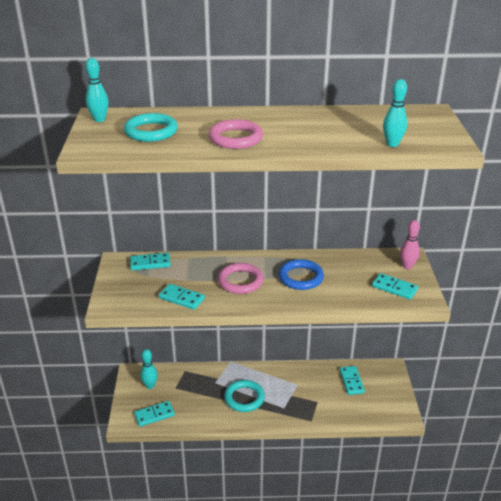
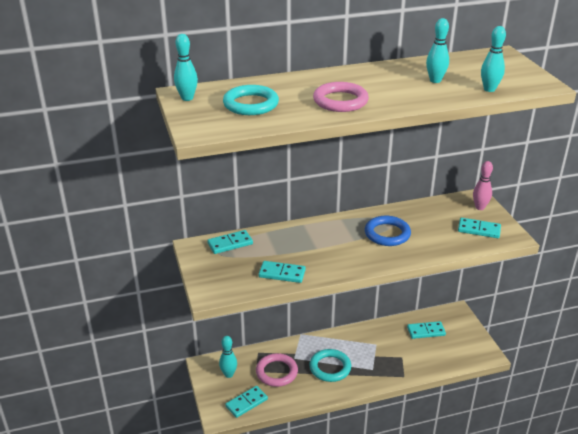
camera: 15 degrees left, 0 degrees up
(240, 281) = (331, 247): pink ring -> pink ring (276, 372)
(343, 129) = (435, 80): none -> turquoise bowling pin
(351, 381) = (426, 331): turquoise domino -> turquoise domino turned 75 degrees counterclockwise

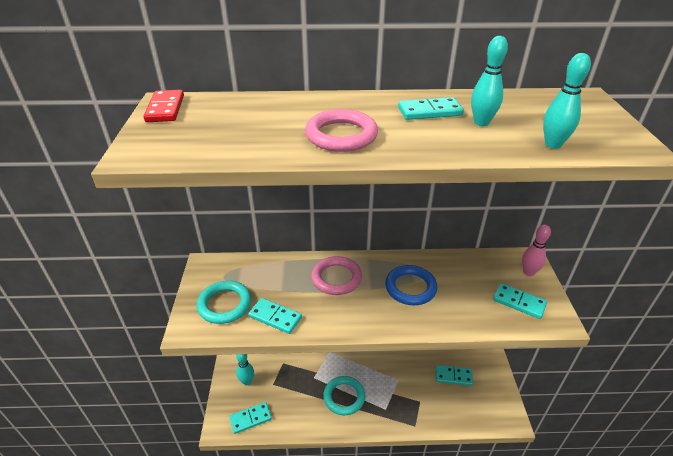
camera: 15 degrees right, 5 degrees up
(187, 98) = (165, 108): turquoise bowling pin -> red domino
(230, 243) = (241, 268): turquoise domino -> turquoise domino (429, 111)
(251, 104) = (229, 125): turquoise ring -> turquoise ring (225, 304)
(276, 372) = (291, 390): pink ring -> pink ring (336, 278)

